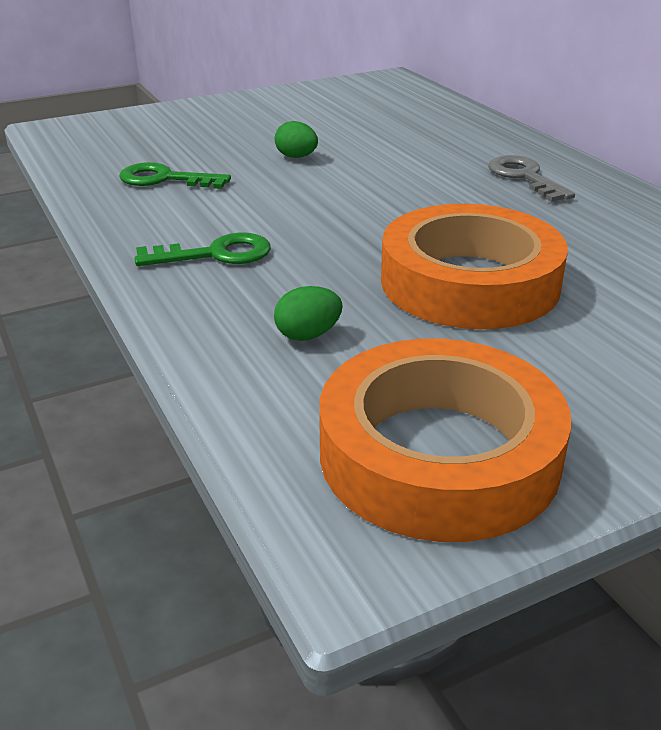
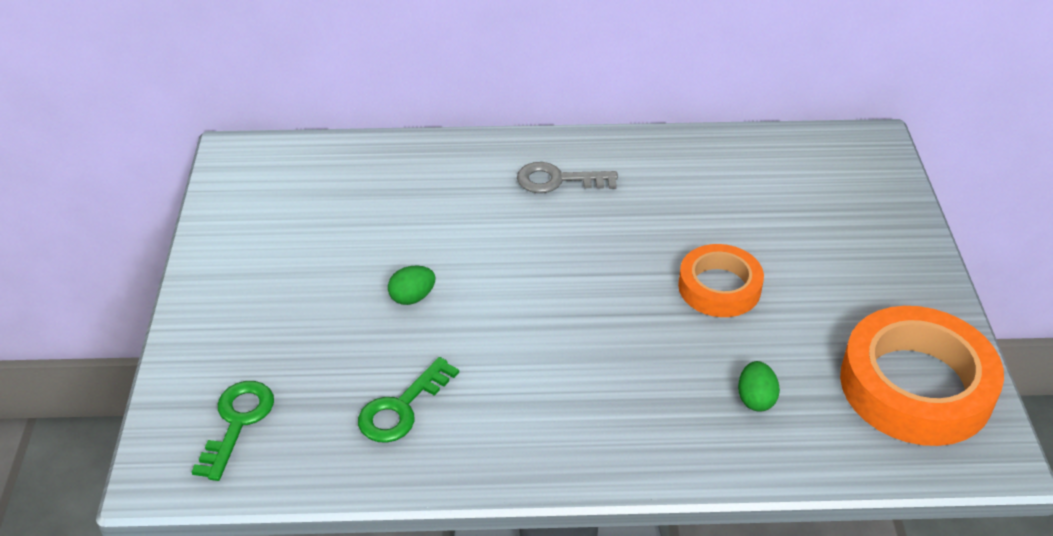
camera: 65 degrees left, 10 degrees up
(215, 254) = (595, 415): green key -> green key (237, 422)
(469, 282) = (719, 287): orange tape -> orange tape, size x0.60

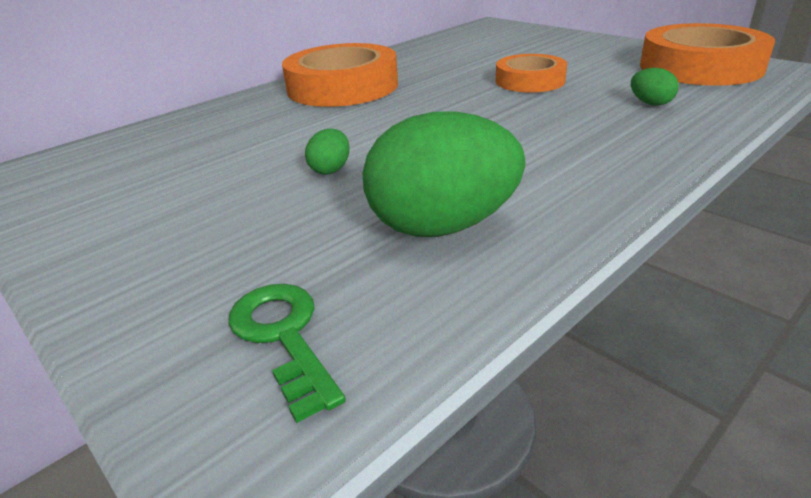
camera: 40 degrees left, 10 degrees down
(402, 408) = (442, 226): green key -> green egg
(558, 180) = (342, 87): grey key -> orange tape

